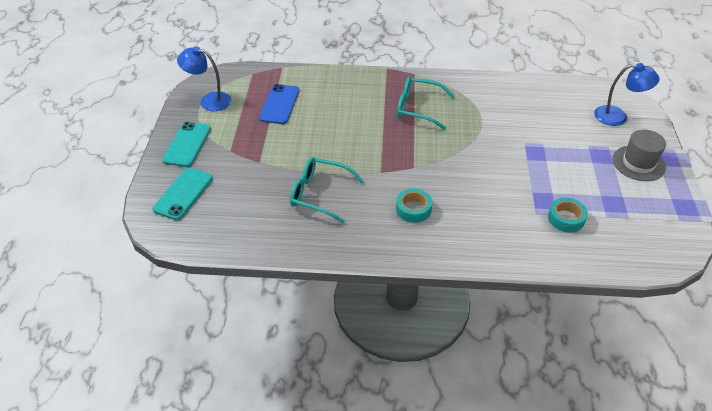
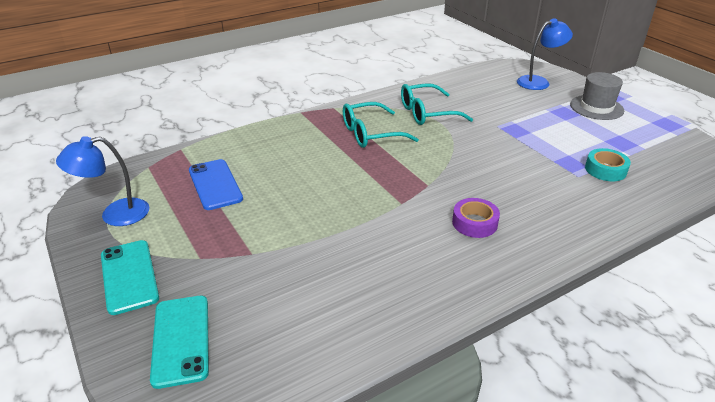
camera: 35 degrees left, 10 degrees down
(319, 194) = (361, 254): turquoise glasses -> turquoise glasses (427, 113)
(413, 209) = (474, 223): turquoise tape -> purple tape

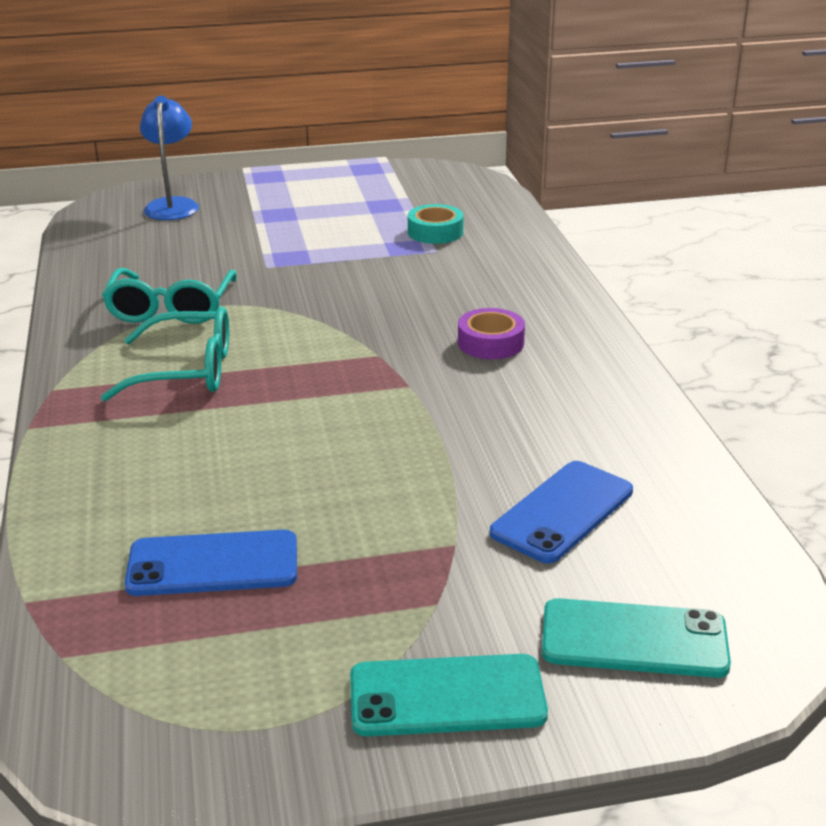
camera: 70 degrees left, 5 degrees down
(115, 215) = (223, 714): blue lamp -> none
(296, 289) = (562, 512): none -> blue phone
(370, 134) = (187, 371): turquoise glasses -> turquoise glasses turned 90 degrees counterclockwise
(596, 107) = (286, 192): grey hat -> none

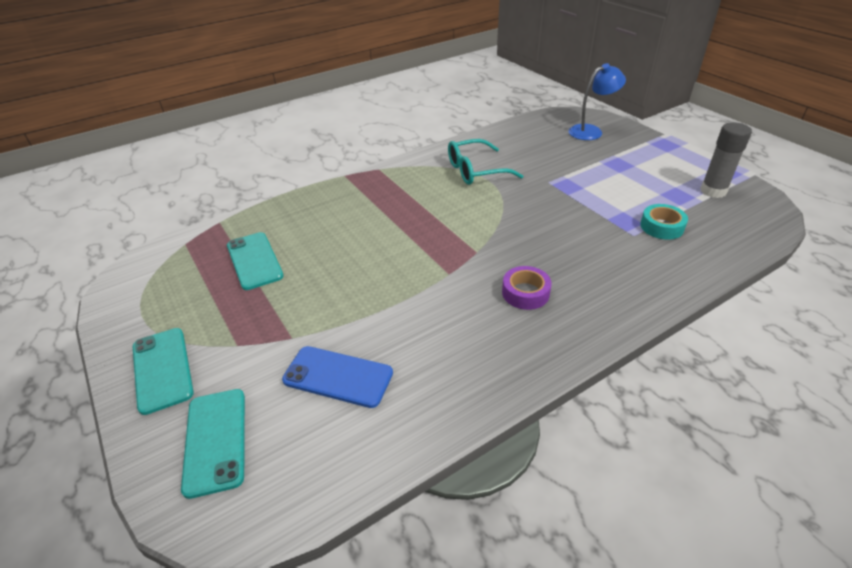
camera: 70 degrees right, 10 degrees up
(187, 371) = (417, 196): turquoise glasses -> none
(213, 564) = (254, 261): blue phone -> turquoise phone
(395, 186) = (713, 191): none -> grey glue stick

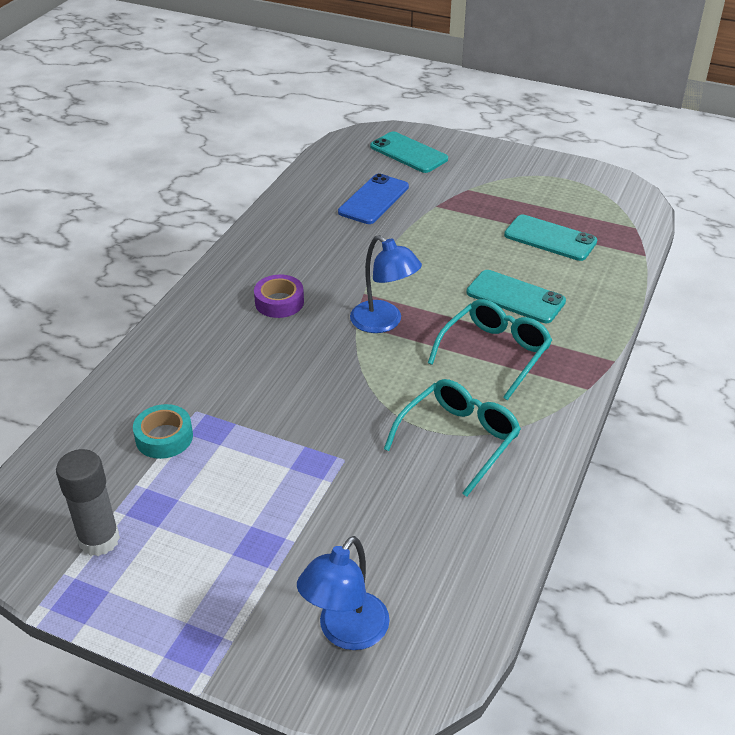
camera: 145 degrees right, 0 degrees up
(162, 369) = (494, 163): turquoise phone -> turquoise phone (515, 297)
(338, 376) = (374, 199): blue phone -> blue phone turned 45 degrees counterclockwise
(404, 201) = (495, 353): none -> turquoise glasses
(456, 245) = (383, 323): none -> blue lamp

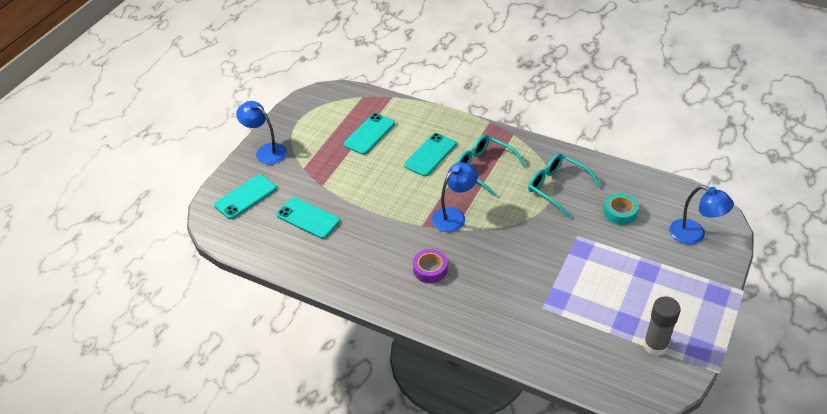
camera: 85 degrees left, 5 degrees up
(164, 437) = (567, 322): turquoise tape -> turquoise tape (620, 212)
(374, 199) = (308, 218): blue phone -> turquoise phone
(495, 159) = (266, 151): none -> blue lamp

